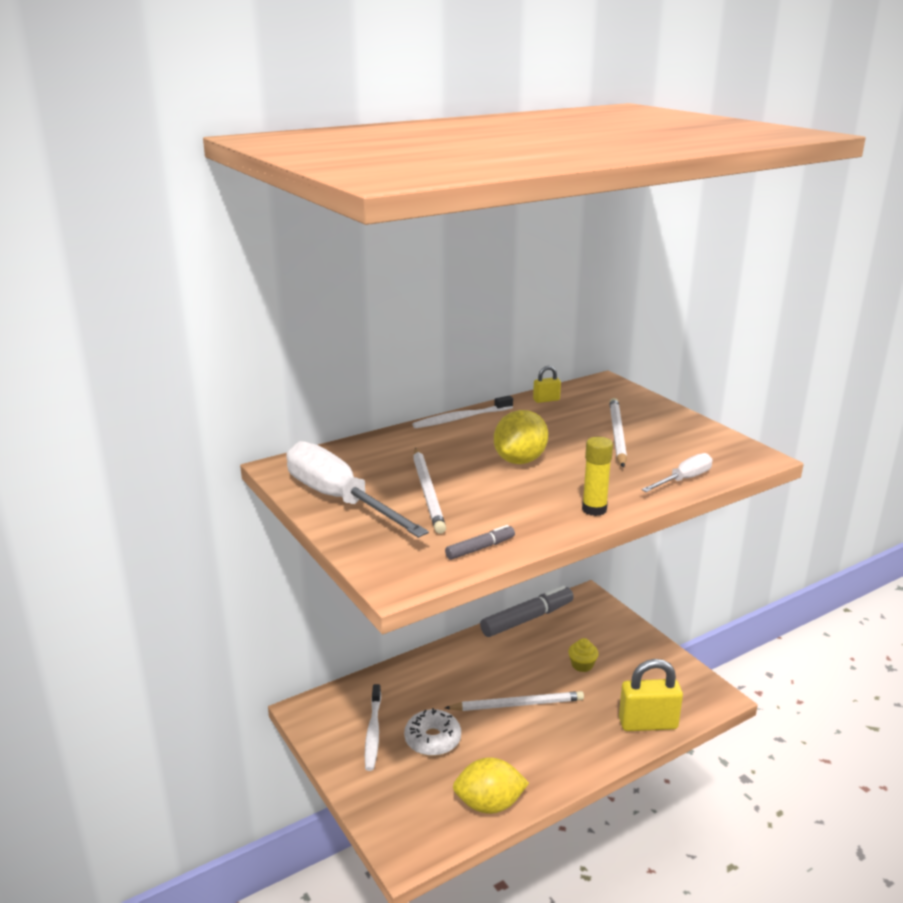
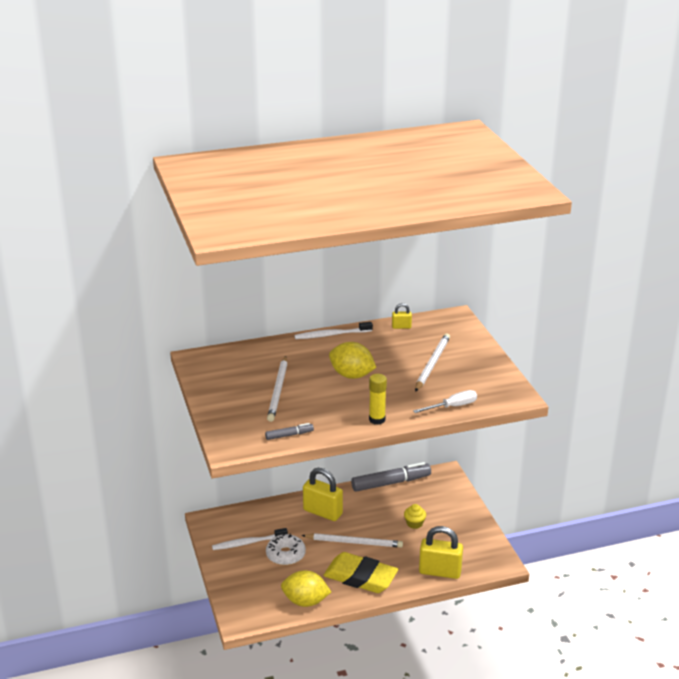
camera: 15 degrees right, 5 degrees up
(339, 499) = (220, 388): white screwdriver -> none
(373, 732) = (248, 543): white toothbrush -> white toothbrush turned 60 degrees clockwise
(458, 671) = (323, 512): none -> yellow padlock
(520, 460) = (352, 375): yellow lemon -> yellow lemon turned 75 degrees clockwise
(548, 752) = (360, 577): none -> yellow eraser

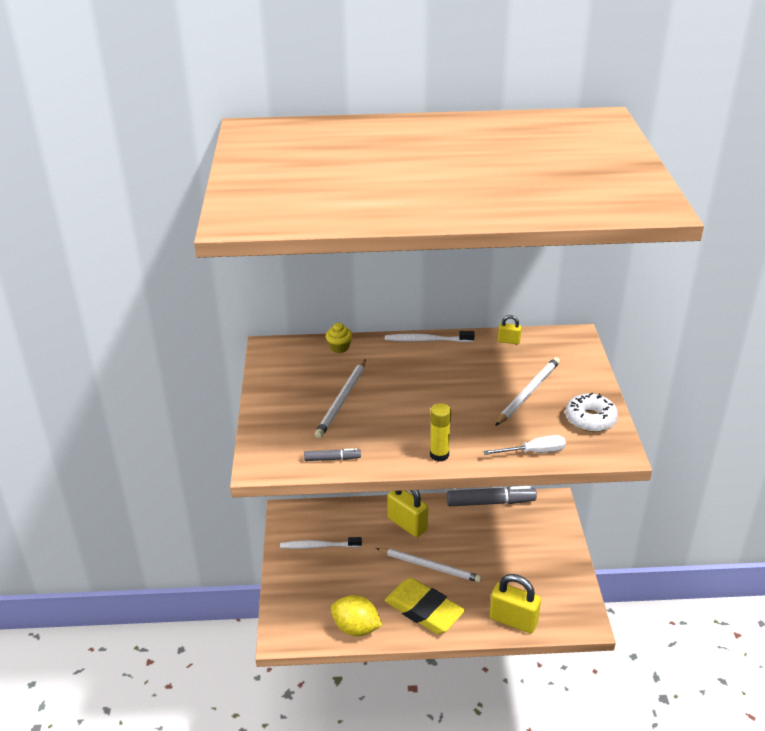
camera: 15 degrees right, 5 degrees up
(285, 555) = (353, 567): white donut -> white donut (590, 419)
(352, 375) = (431, 393): yellow lemon -> none
(414, 523) = (502, 555): yellow cupcake -> yellow cupcake (339, 347)

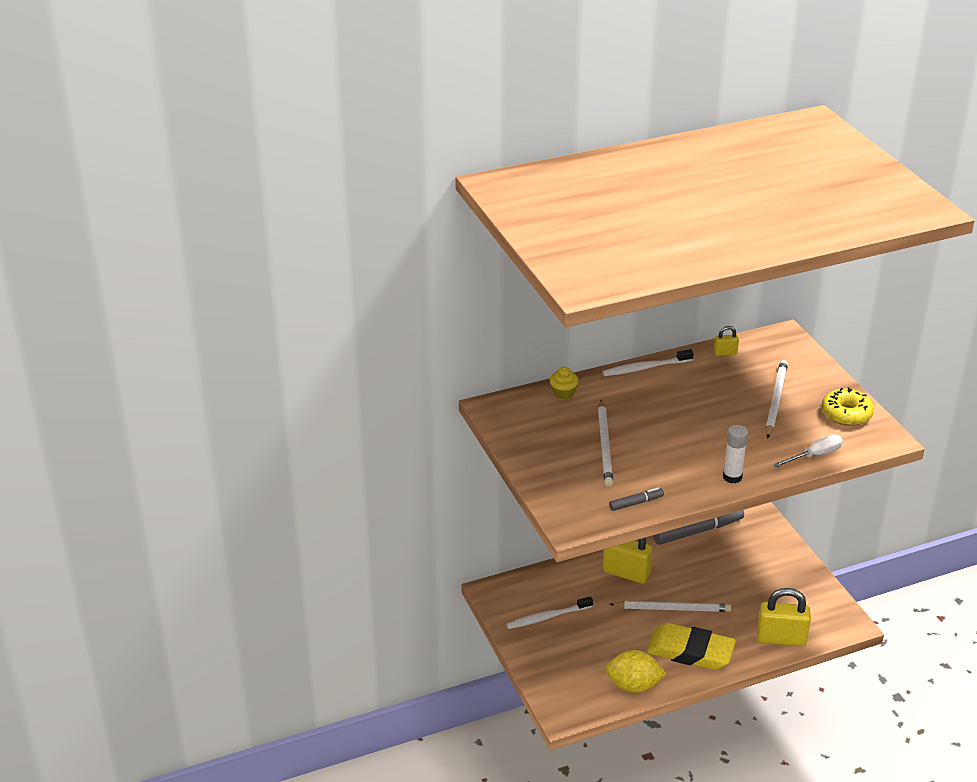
camera: 20 degrees left, 0 degrees up
(439, 455) = (732, 477): yellow glue stick -> white glue stick
(590, 419) = (846, 414): white donut -> yellow donut

